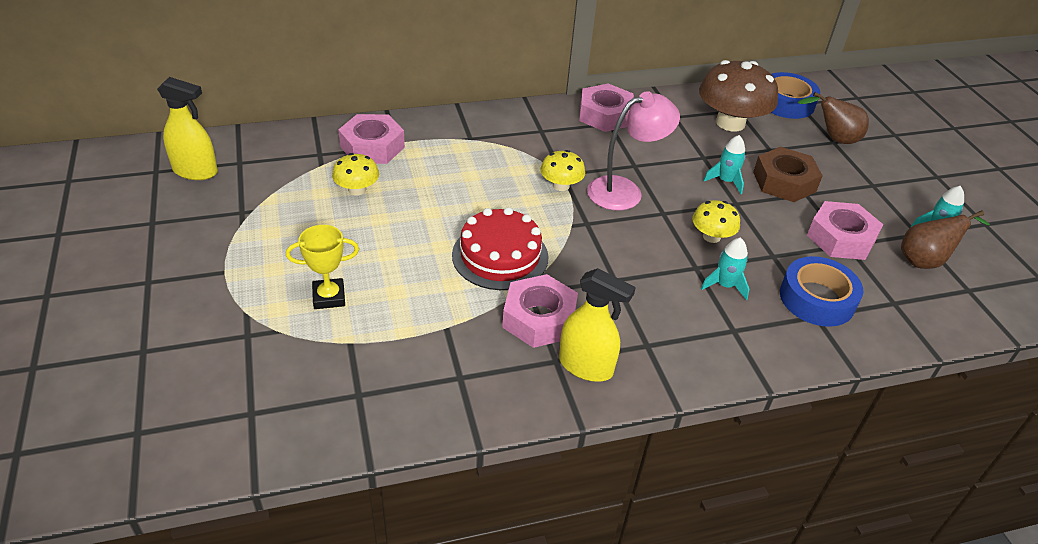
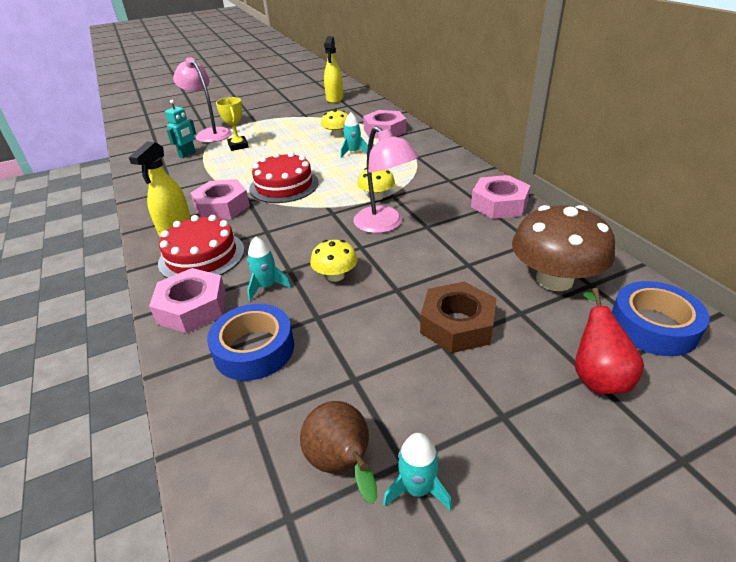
camera: 85 degrees right, 5 degrees down
(241, 334) = (210, 133): none -> pink lamp
(325, 363) = (187, 154): none -> turquoise robot
(659, 337) = (202, 256): none -> red cake
(725, 181) = (432, 280): turquoise rocket -> turquoise rocket (353, 152)
(833, 139) = (597, 375): brown pear -> red pear
(841, 238) = (365, 373): pink nut -> pink nut (192, 308)

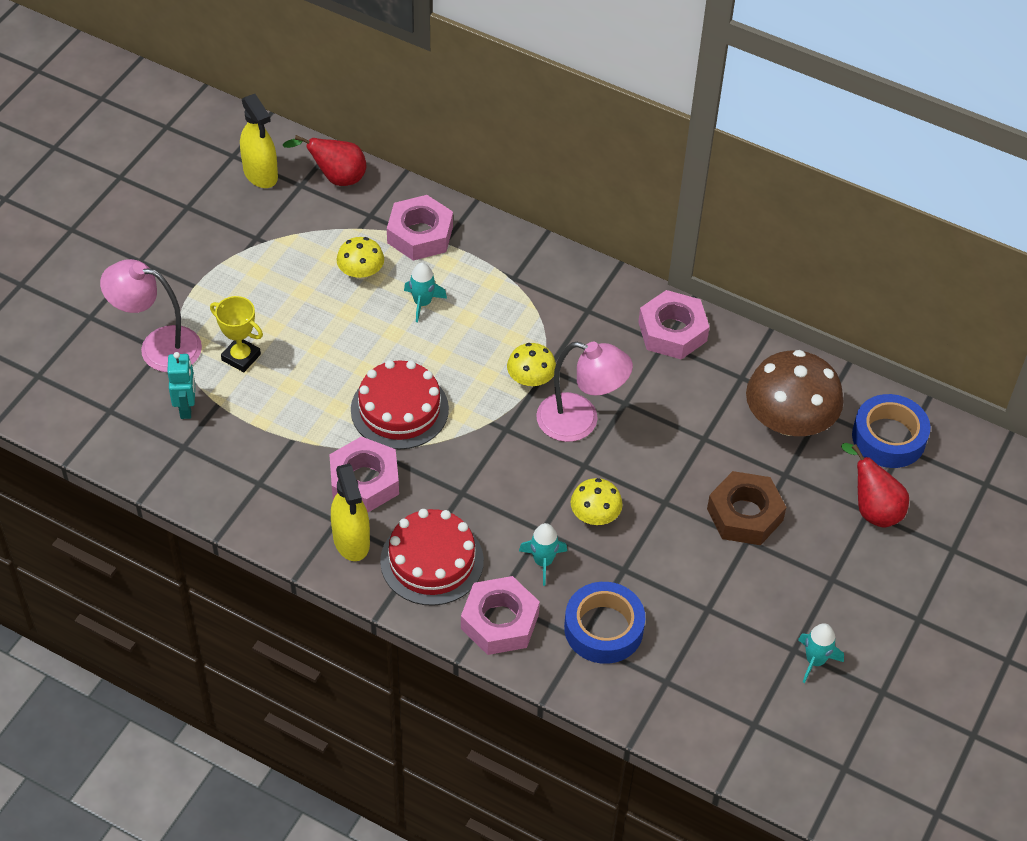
camera: 40 degrees left, 15 degrees up
(342, 465) = (757, 674): brown pear -> none
(367, 107) = (336, 178): none -> red pear

